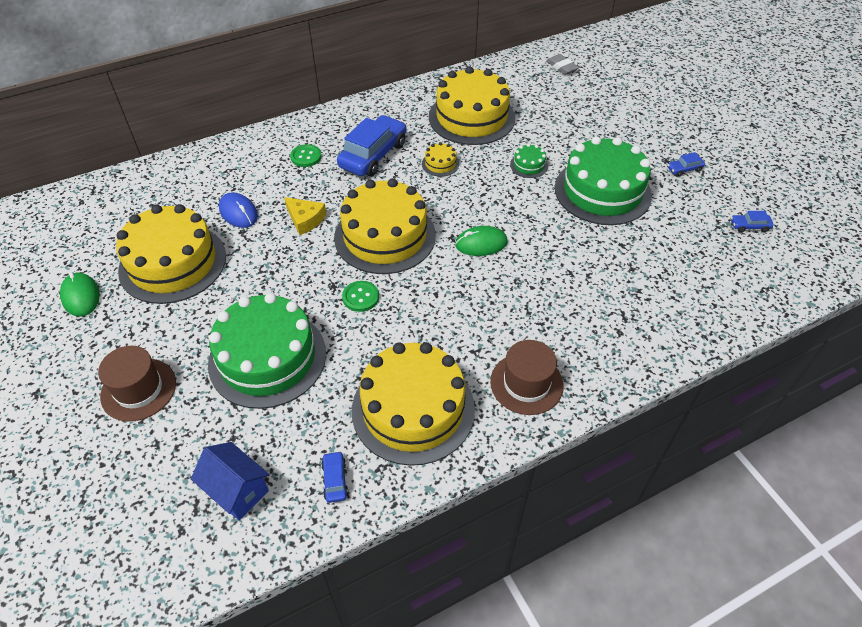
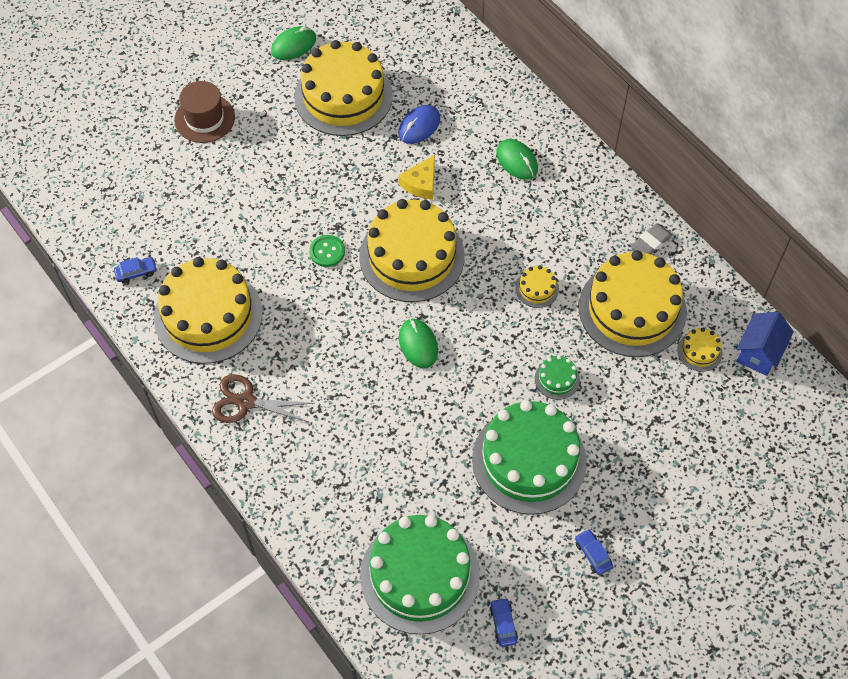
camera: 80 degrees right, 10 degrees up
(237, 490) = (122, 210): blue house -> blue house (759, 353)
(267, 358) = (247, 197): green cake -> green cake (419, 575)
(306, 157) = (517, 161): green button -> green mouse
(373, 155) = (536, 222): blue car -> none
(515, 92) = (699, 351): none -> yellow cake
(526, 383) = (246, 402): brown hat -> brown scissors
(562, 67) = (776, 403): grey eraser -> grey eraser (651, 242)

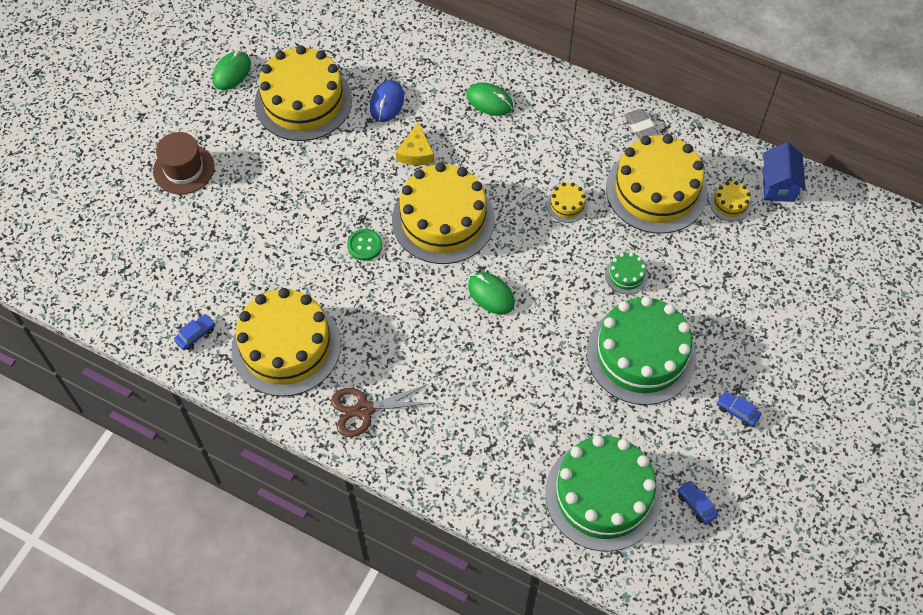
camera: 25 degrees left, 0 degrees up
(651, 242) = (641, 127): grey eraser -> grey eraser turned 45 degrees counterclockwise

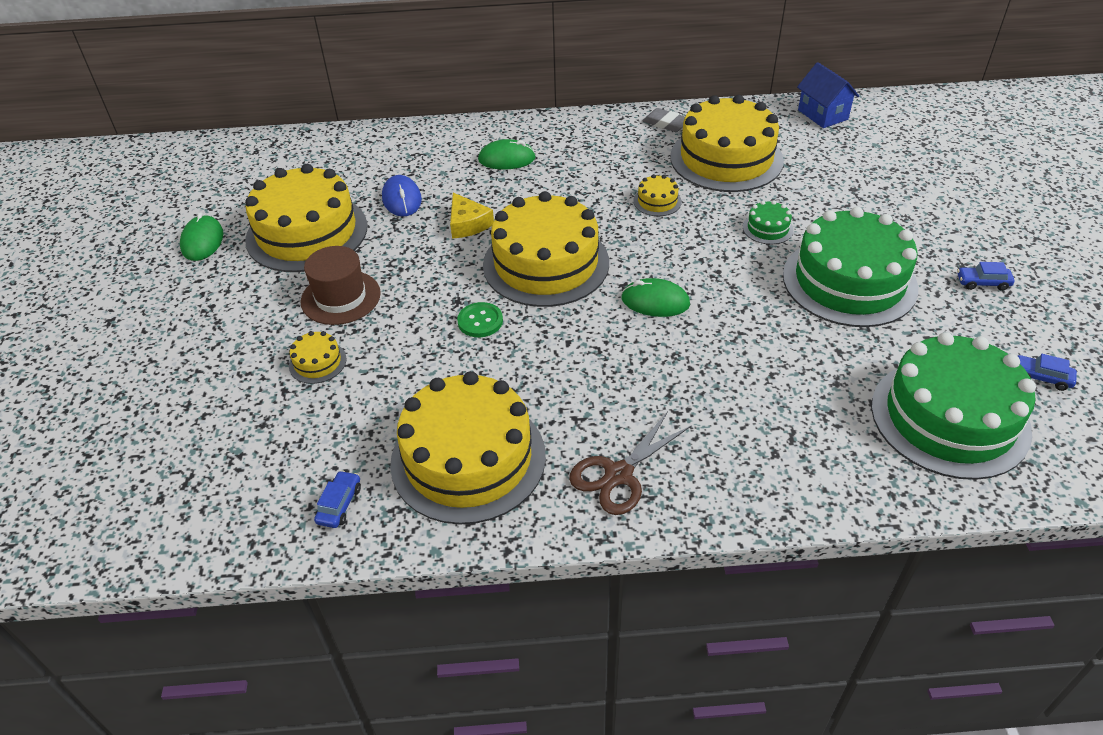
camera: 30 degrees left, 15 degrees down
(184, 169) = (202, 346): brown hat -> brown hat (340, 297)
(730, 203) = (798, 141): yellow cake -> yellow cake (317, 362)

